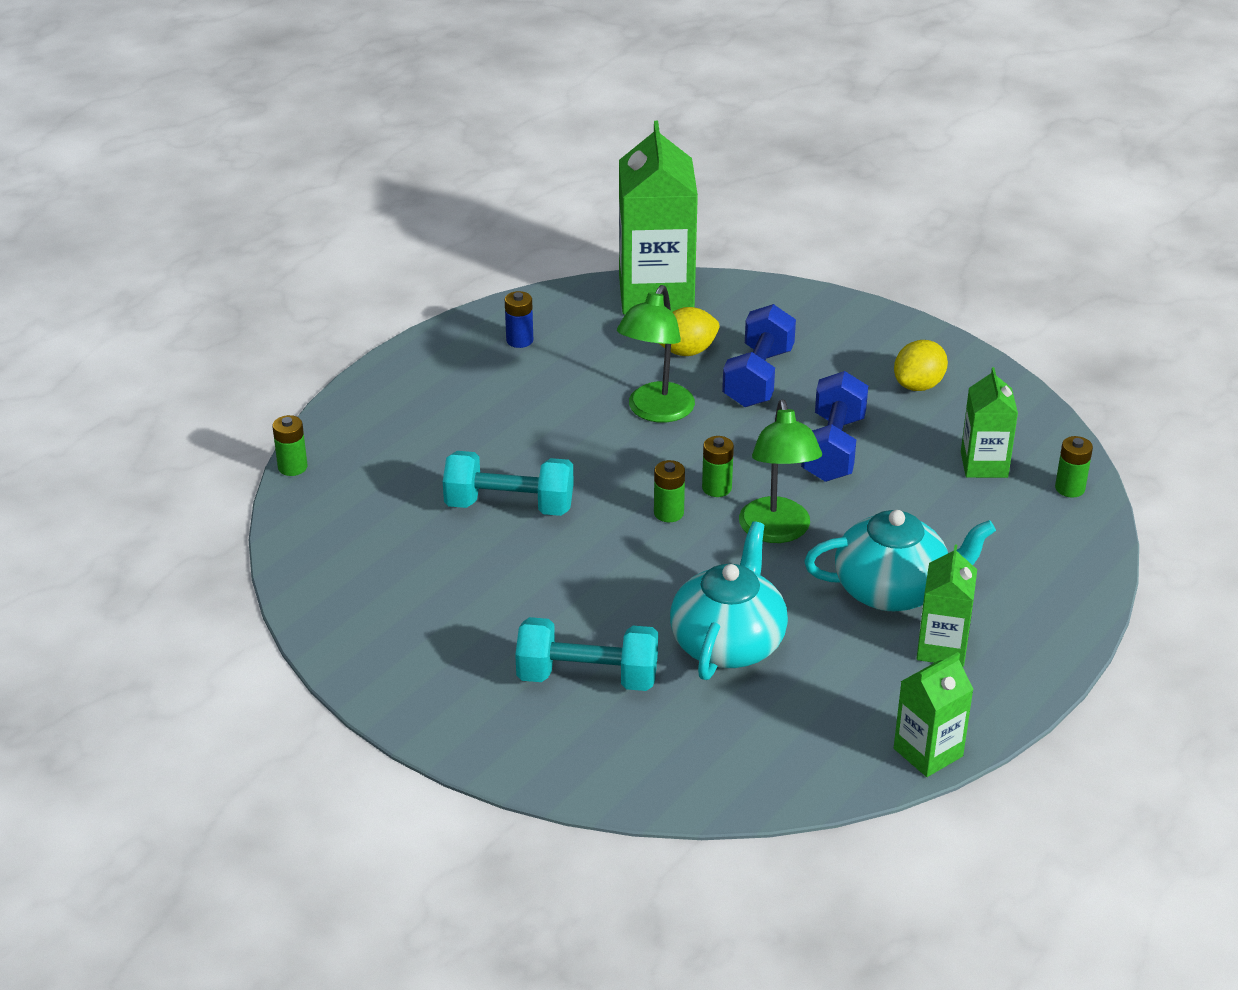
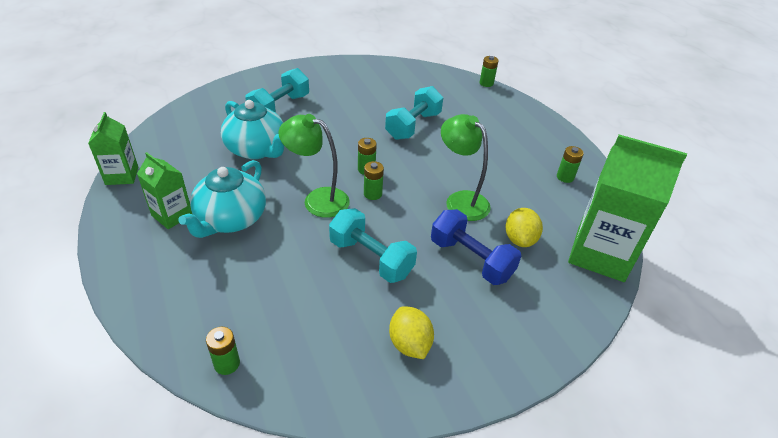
camera: 115 degrees right, 5 degrees up
(519, 340) = (565, 177): blue battery -> green battery
(833, 448) = (371, 258): blue dumbbell -> turquoise dumbbell
(984, 464) = (294, 328): green carton -> none

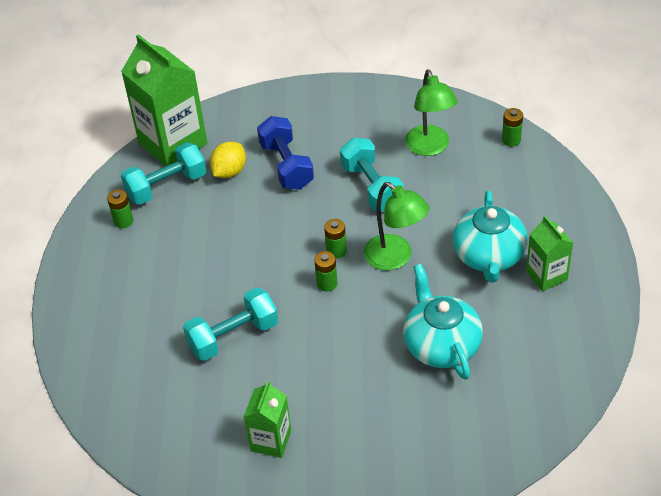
camera: 150 degrees left, 5 degrees up
(122, 176) = (601, 342): green carton -> green carton (271, 440)
(230, 219) = (489, 256): turquoise teapot -> turquoise teapot turned 135 degrees clockwise
(279, 107) = (391, 418): turquoise dumbbell -> turquoise dumbbell (166, 186)
(409, 344) = (375, 121): yellow lemon -> none
(461, 200) = (252, 222): green lamp -> green lamp (430, 147)
(486, 83) = (72, 394): green battery -> none

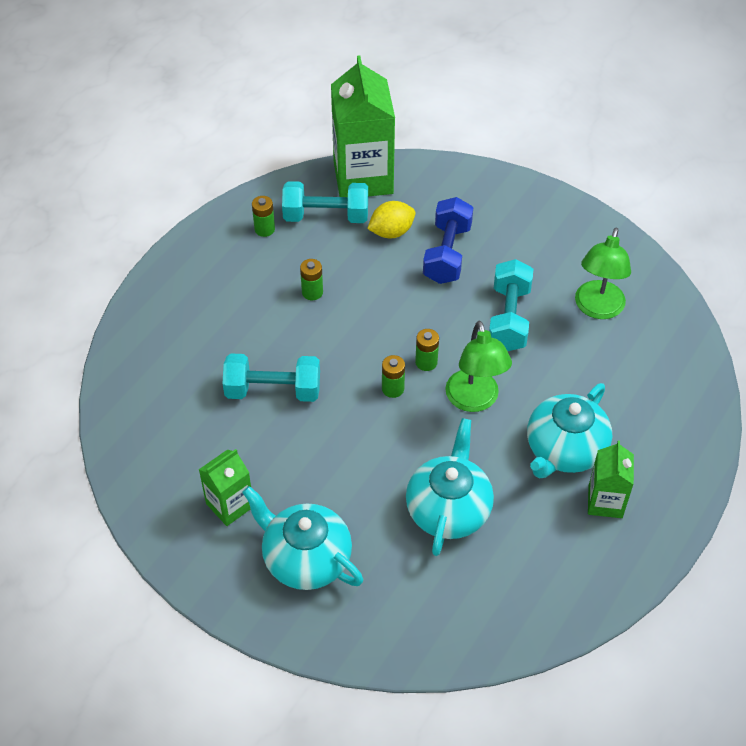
camera: 30 degrees right, 5 degrees up
(364, 444) = (305, 558): none -> turquoise teapot
(511, 140) = (685, 344): green battery -> green battery (312, 292)

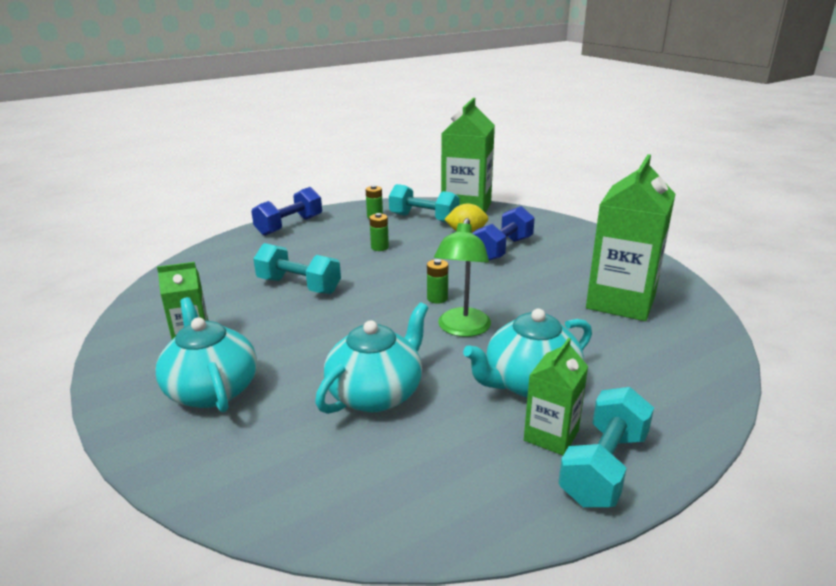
camera: 25 degrees right, 25 degrees down
(174, 282) = (289, 226): none -> blue dumbbell
(393, 389) = (395, 306): green battery -> none
(509, 318) = (531, 290): turquoise dumbbell -> turquoise dumbbell (603, 467)
(597, 309) = (620, 302): green lamp -> green carton

